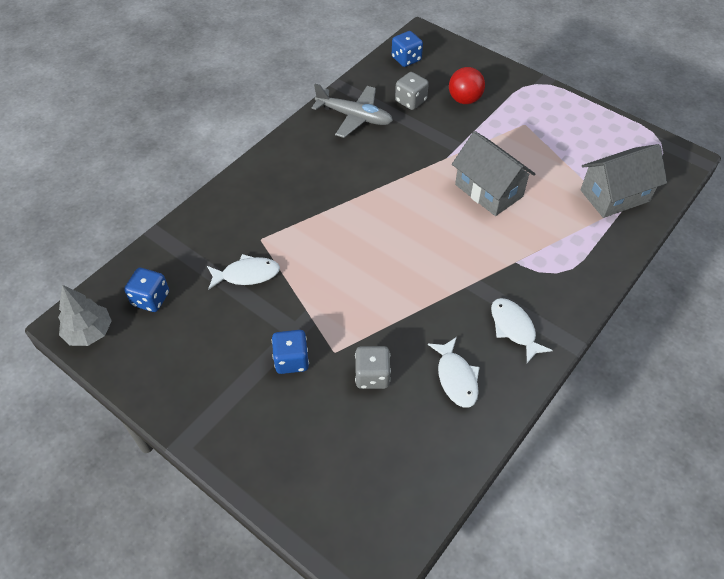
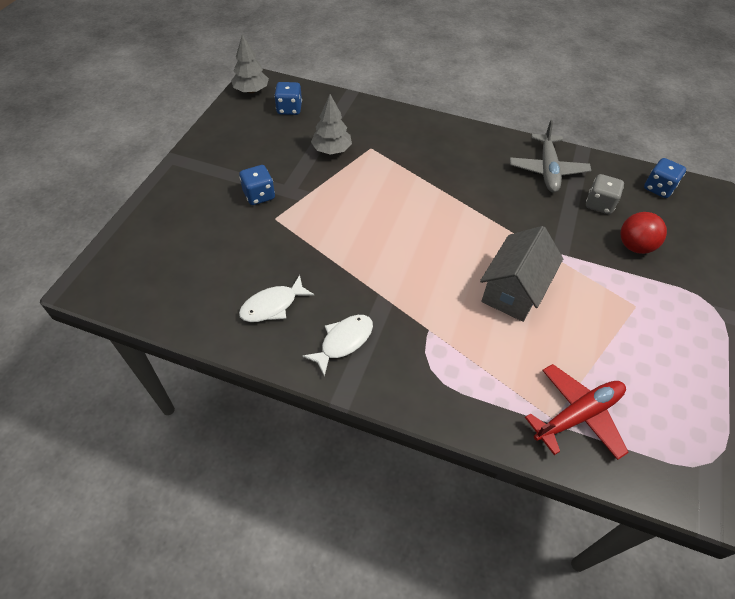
camera: 70 degrees right, 0 degrees up
(247, 274) = (332, 150): white fish -> grey tree
(372, 376) = (258, 247): grey dice -> none
(615, 196) = (578, 415): grey house -> red plane

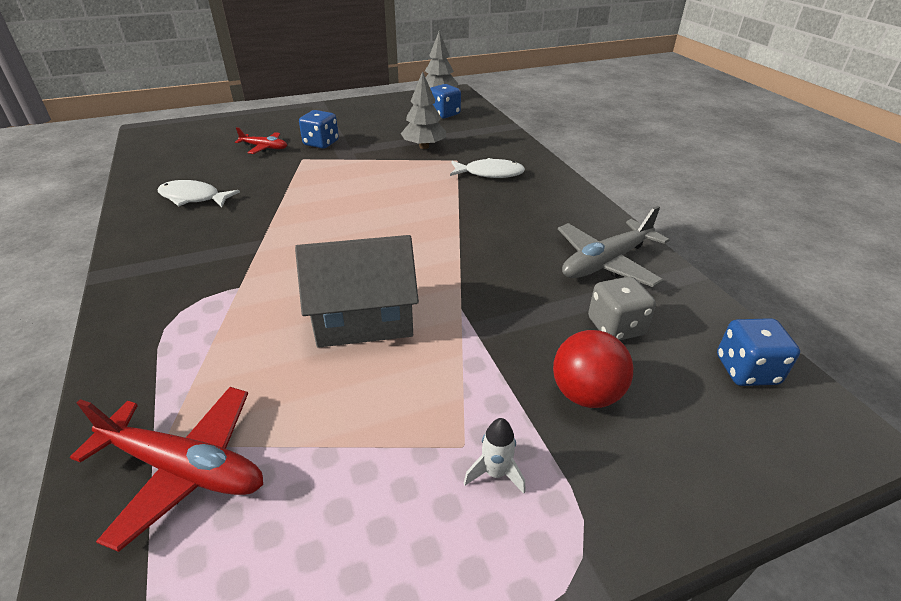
camera: 50 degrees right, 15 degrees down
(227, 229) = (264, 148): none -> red plane
(343, 341) = (177, 246): white fish -> white fish (490, 173)
(658, 305) = (495, 473): none -> white rocket

